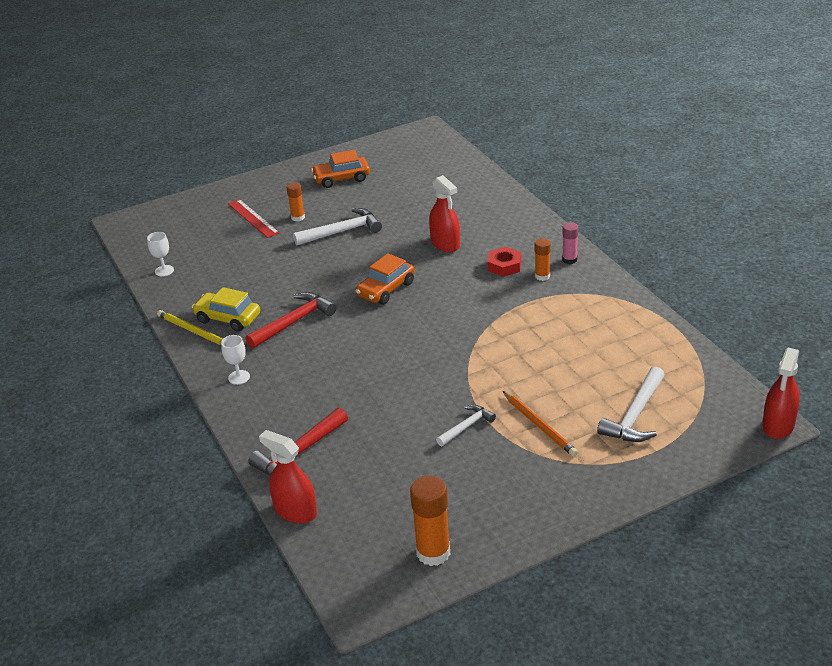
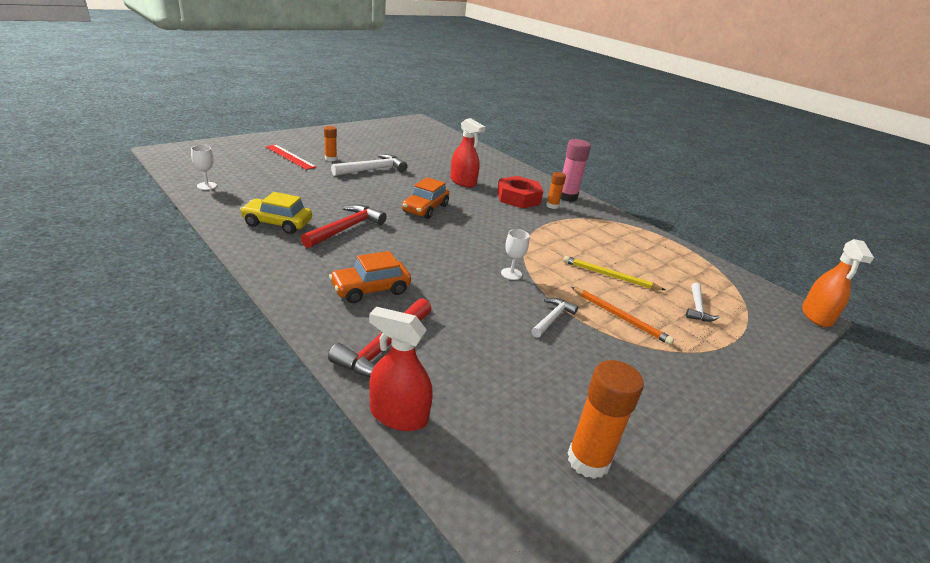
camera: 20 degrees left, 5 degrees down
(193, 331) = (241, 232): yellow pencil -> yellow pencil (609, 276)
(239, 377) = (298, 272): white goblet -> white goblet (511, 274)
(341, 178) = (361, 139): orange car -> orange car (370, 289)
(504, 266) = (518, 198): red nut -> red nut, size x1.54
(569, 260) = (567, 197): pink glue stick -> pink glue stick, size x1.73
(635, 415) = (697, 308): white hammer -> white hammer, size x0.61
(778, 425) = (816, 316): red spray bottle -> orange spray bottle

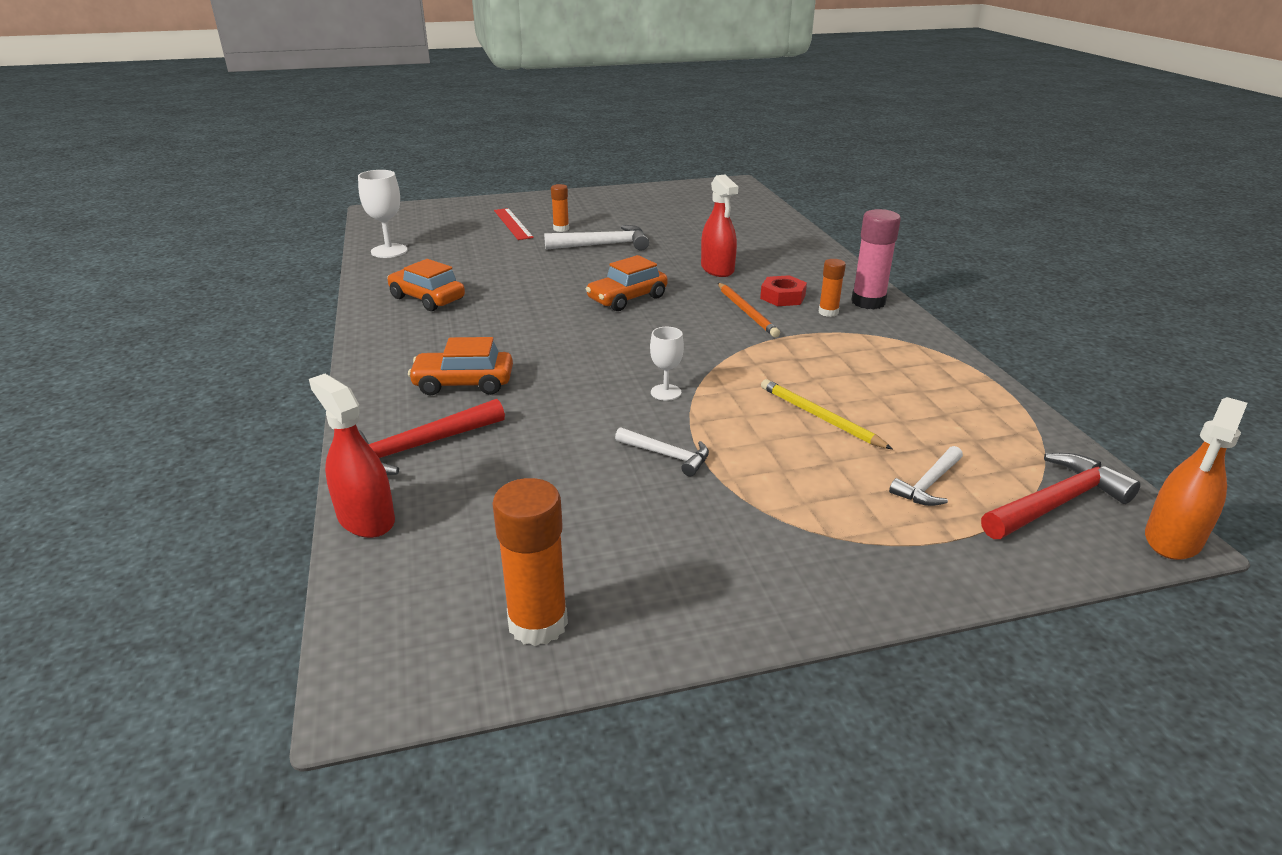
camera: 30 degrees right, 0 degrees up
(207, 186) = (389, 251): white goblet -> white goblet, size x1.61
(277, 223) = (427, 298): yellow car -> orange car
(346, 228) = (501, 312): red hammer -> red hammer (1056, 503)
(518, 198) = (782, 297): red nut -> red nut, size x0.65
(552, 318) = (667, 455): white hammer -> white hammer turned 60 degrees clockwise
(620, 317) = (775, 472): orange pencil -> orange pencil (747, 312)

